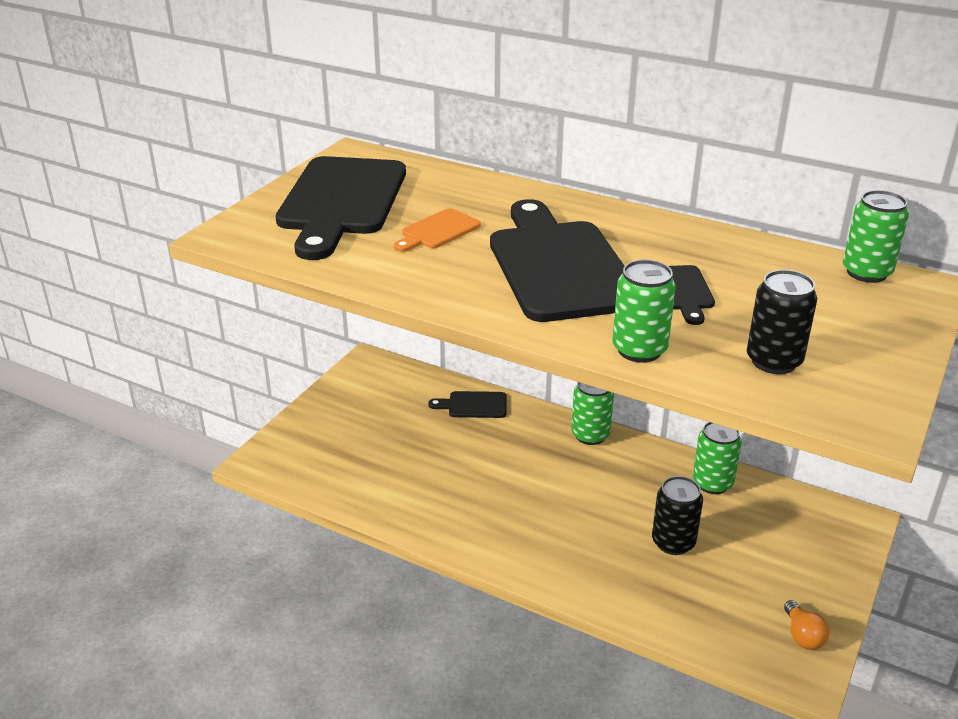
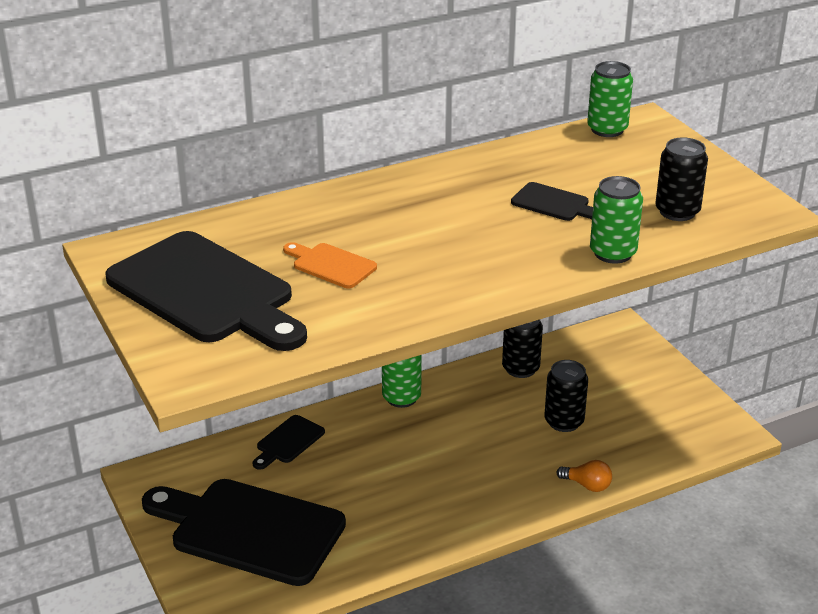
camera: 55 degrees left, 0 degrees up
(438, 231) = (331, 265): orange cutting board -> orange cutting board turned 135 degrees clockwise
(559, 266) = (459, 235): black cutting board -> black cutting board (250, 530)
(712, 483) = (520, 369): green can -> black can
(802, 635) = (702, 414): orange light bulb -> orange light bulb (587, 485)

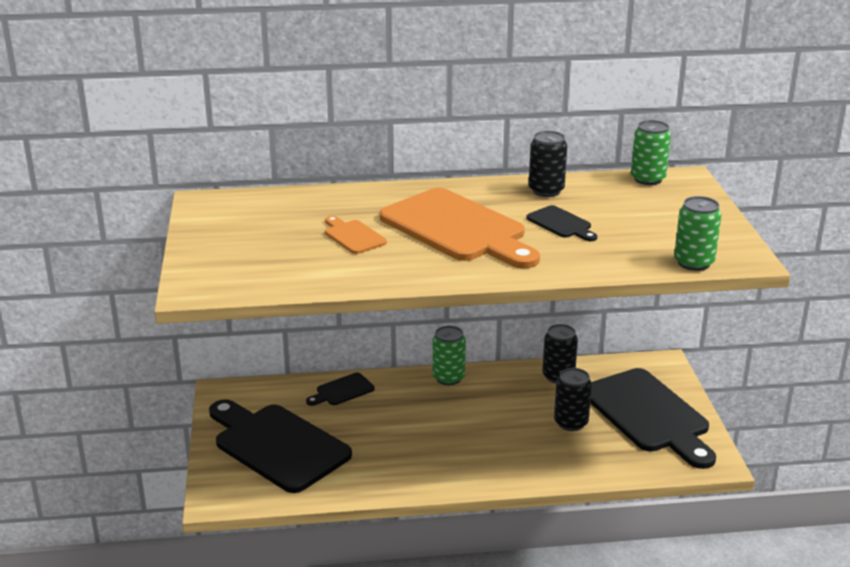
camera: 20 degrees right, 5 degrees down
(206, 292) = (249, 238): black cutting board -> black cutting board (649, 414)
(444, 232) = (458, 228): none -> orange cutting board
(587, 485) = (562, 474): orange light bulb -> none
(613, 253) = (582, 266): green can -> green can (693, 263)
(677, 212) = (661, 246): black can -> black can (546, 191)

